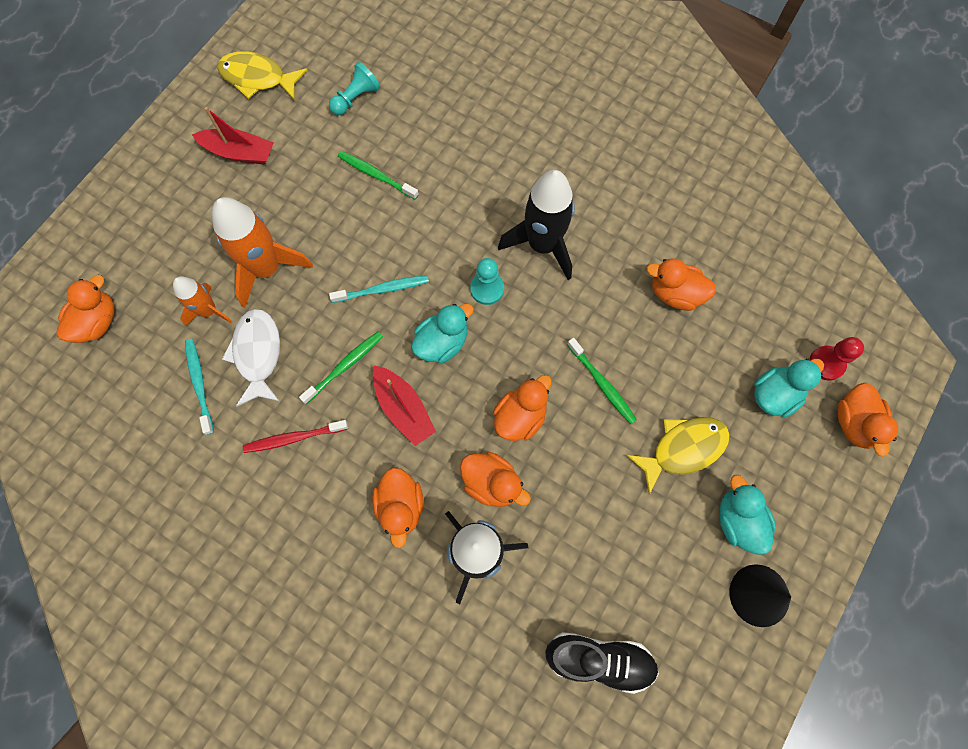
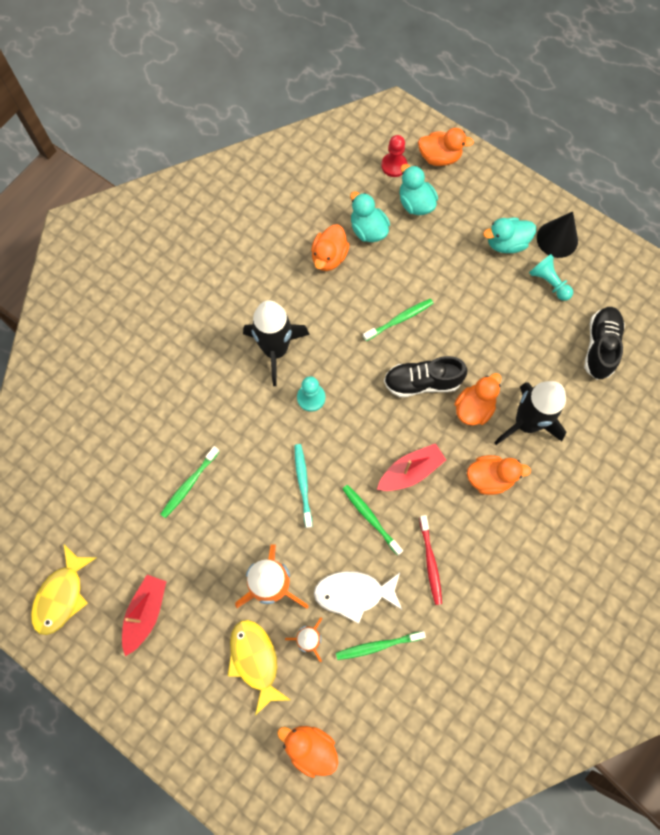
camera: 85 degrees left, 0 degrees up
(199, 384) = (377, 646): turquoise toothbrush -> green toothbrush
(356, 98) = (102, 500): turquoise pawn -> turquoise pawn (549, 282)
(442, 343) = (356, 437): turquoise duck -> turquoise duck (368, 230)
(520, 417) = (422, 382): orange duck -> black shoe
(683, 449) = (453, 271): yellow fish -> yellow fish (255, 660)

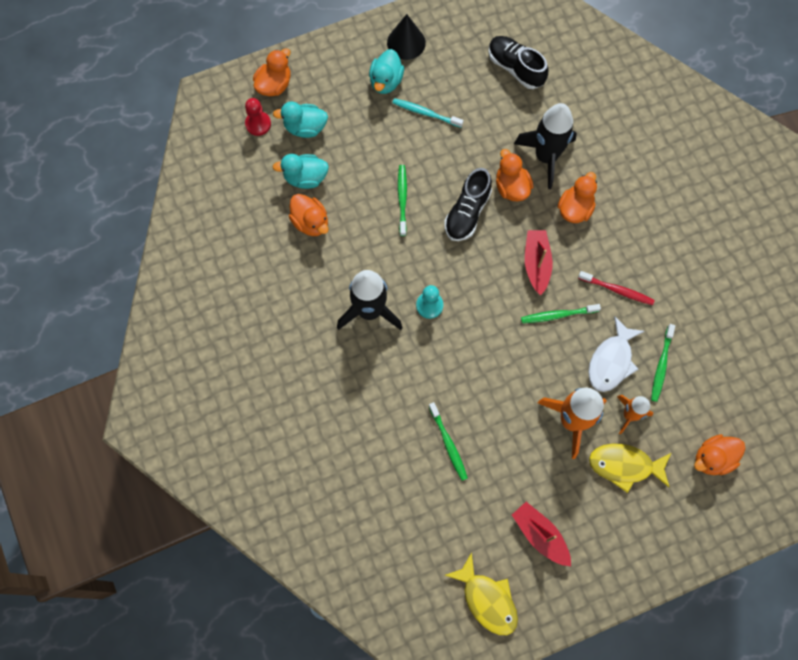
camera: 60 degrees left, 0 degrees up
(303, 483) = (499, 351): turquoise toothbrush -> turquoise toothbrush (425, 113)
(549, 282) = (439, 71): turquoise pawn -> none

